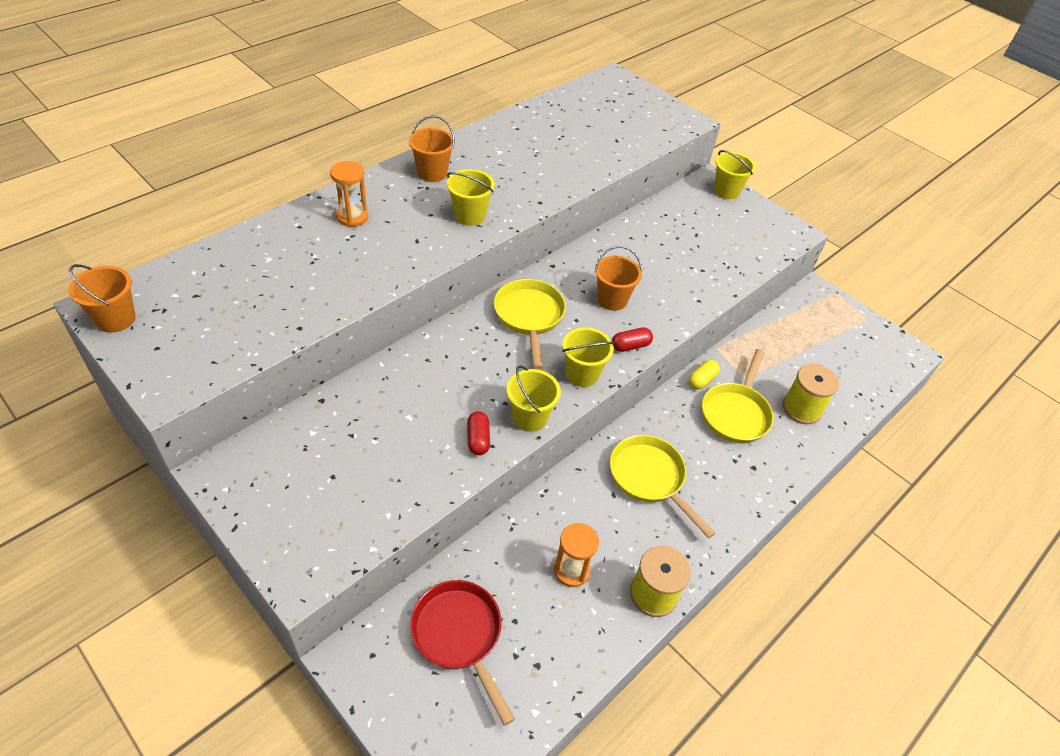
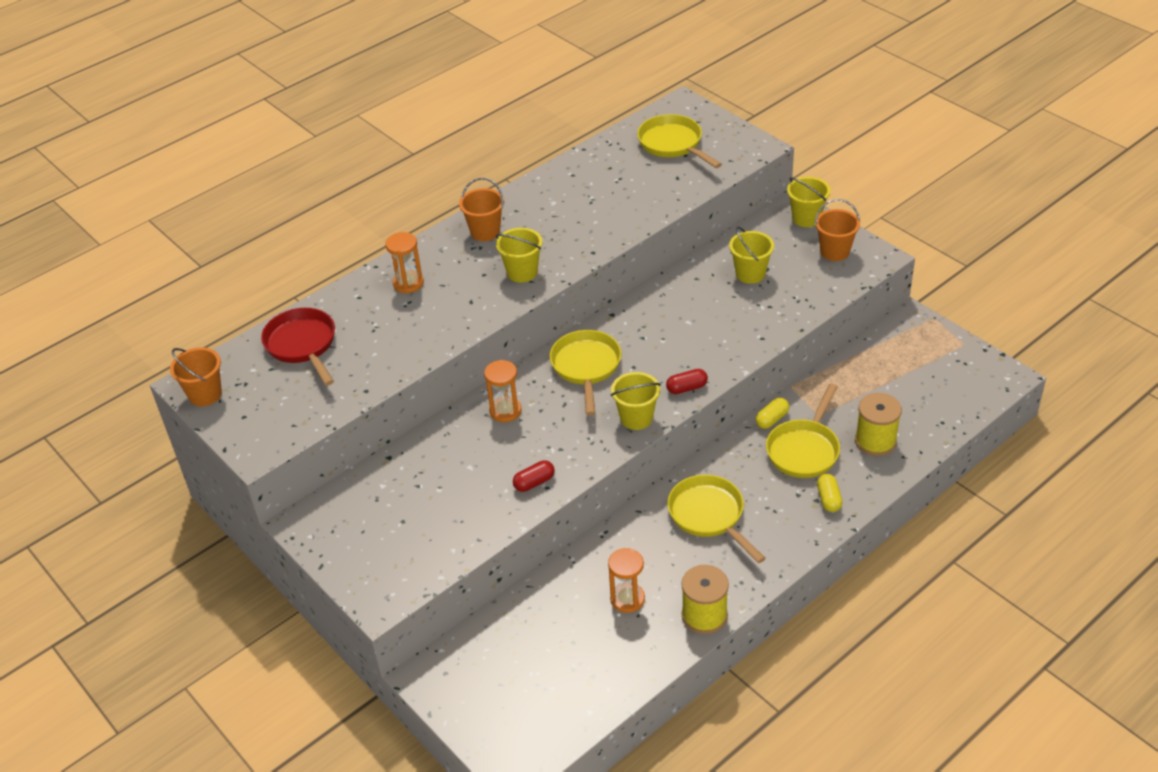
camera: 10 degrees right, 5 degrees down
(447, 357) = (505, 411): none -> orange hourglass
(459, 635) = (522, 655): red pan -> red pan (302, 345)
(478, 439) = (534, 482): red capsule -> red capsule turned 60 degrees clockwise
(530, 417) = (583, 460): yellow bucket -> yellow bucket (750, 274)
(610, 110) = (673, 144): none -> yellow pan
(612, 300) = (671, 344): orange bucket -> orange bucket (835, 251)
(765, 467) = (829, 499): none -> yellow capsule

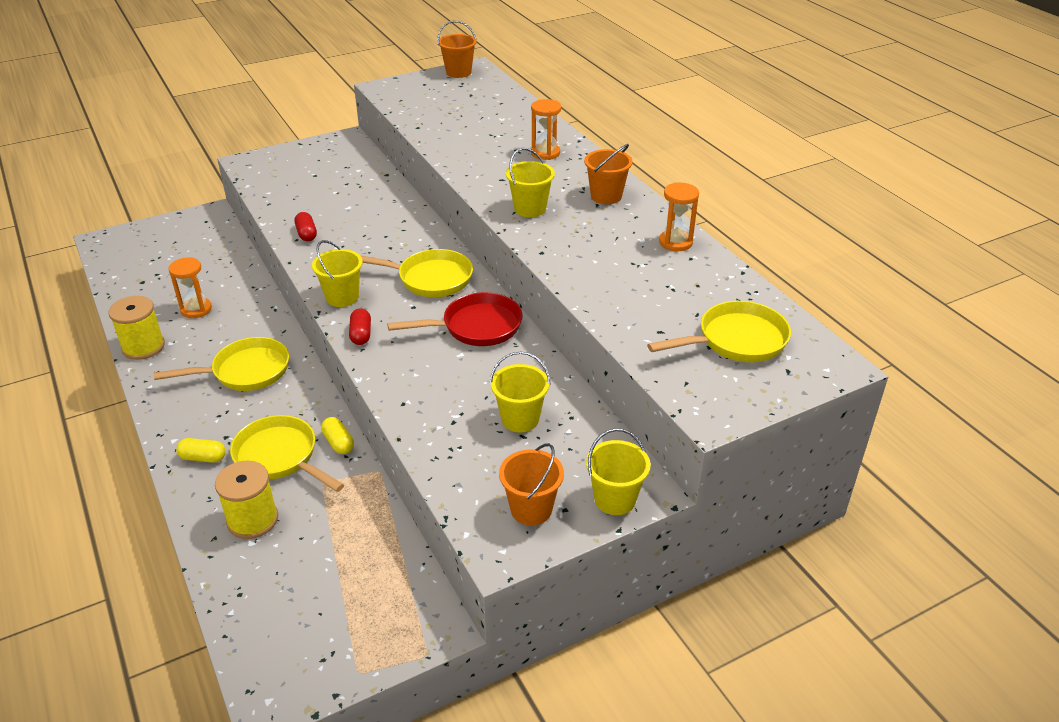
camera: 100 degrees right, 5 degrees down
(302, 345) = (490, 106): red pan -> red pan (476, 327)
(505, 411) = (401, 230): orange hourglass -> orange hourglass (675, 242)

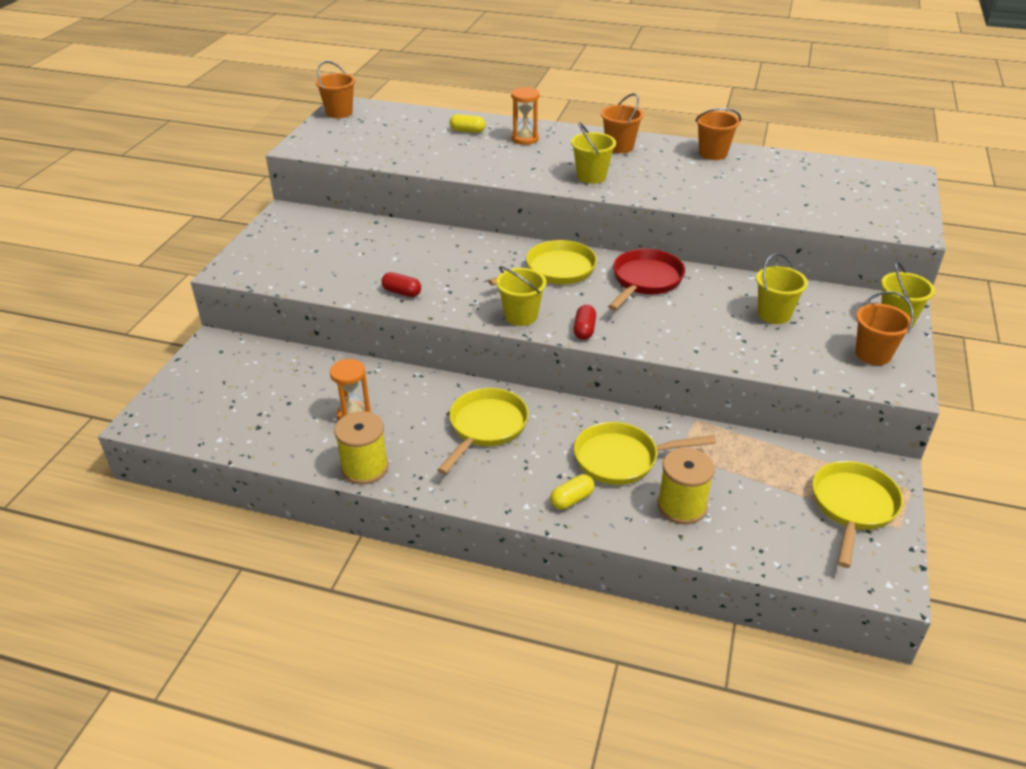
camera: 45 degrees left, 0 degrees up
(338, 443) = (641, 423): yellow capsule -> yellow capsule (467, 131)
(361, 334) = (584, 330): red capsule -> red capsule turned 60 degrees clockwise
(675, 242) = (713, 153): orange hourglass -> orange bucket
(736, 340) = (847, 187): yellow pan -> yellow pan (852, 507)

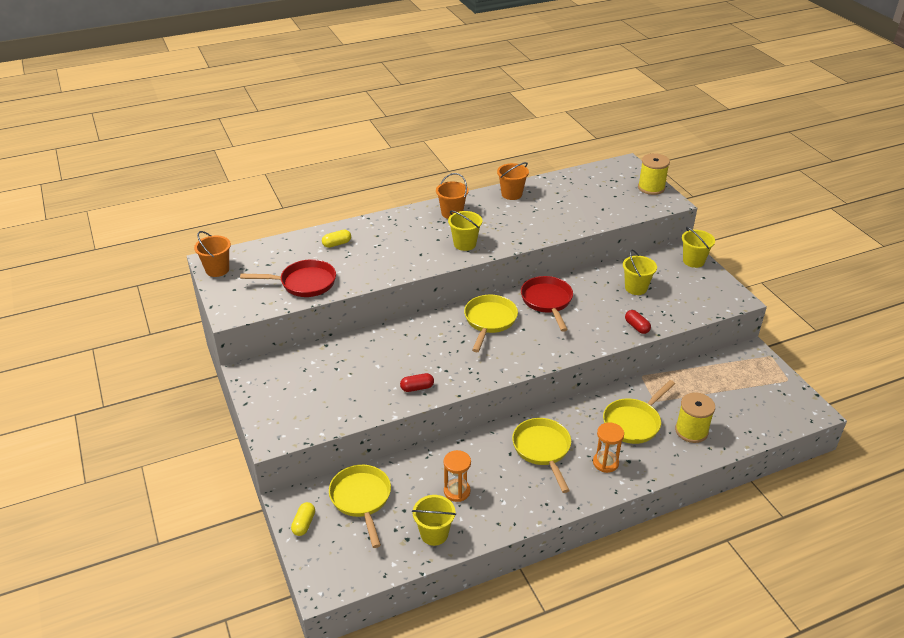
camera: 40 degrees left, 0 degrees up
(365, 468) = (508, 520): yellow spool -> yellow spool (651, 188)
(391, 149) = (304, 283): none -> red pan
(521, 316) = (510, 363): yellow bucket -> yellow bucket (434, 534)
(525, 139) = (384, 233): orange hourglass -> orange hourglass (605, 463)
(572, 499) = (638, 462): yellow capsule -> yellow capsule (304, 524)
(584, 330) = (555, 353): red capsule -> red capsule (636, 327)
(852, 507) = (760, 381): yellow pan -> yellow pan (361, 499)
(873, 354) = (706, 288): orange bucket -> none

